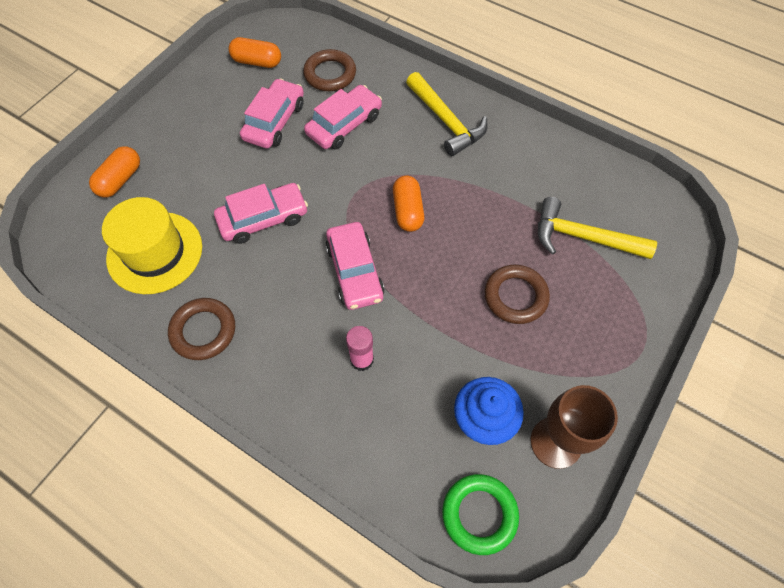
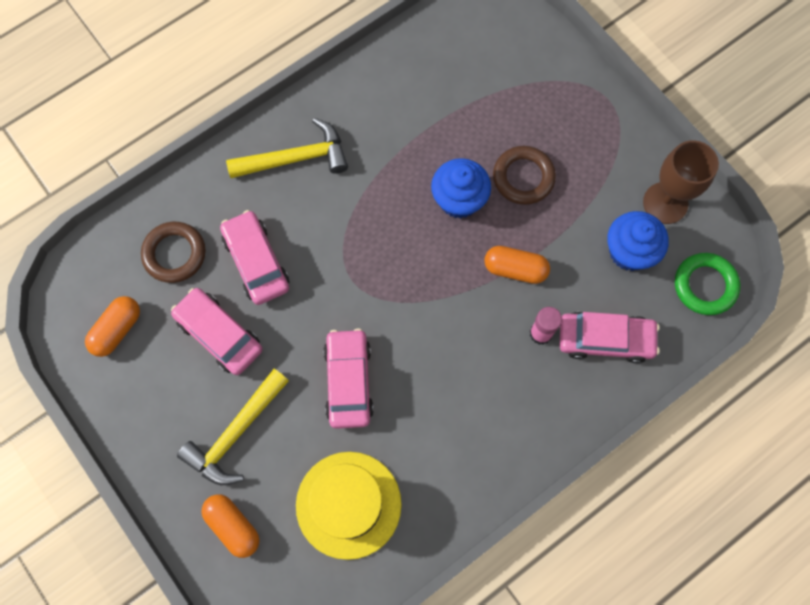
camera: 70 degrees left, 10 degrees up
(203, 331) = (460, 473): brown ring -> none
(354, 271) = (445, 310): pink car -> pink car (605, 339)
(408, 211) = (394, 236): orange capsule -> orange capsule (515, 269)
(466, 250) = (459, 200): none -> blue cupcake
(583, 237) = (483, 94): yellow hammer -> yellow hammer (236, 433)

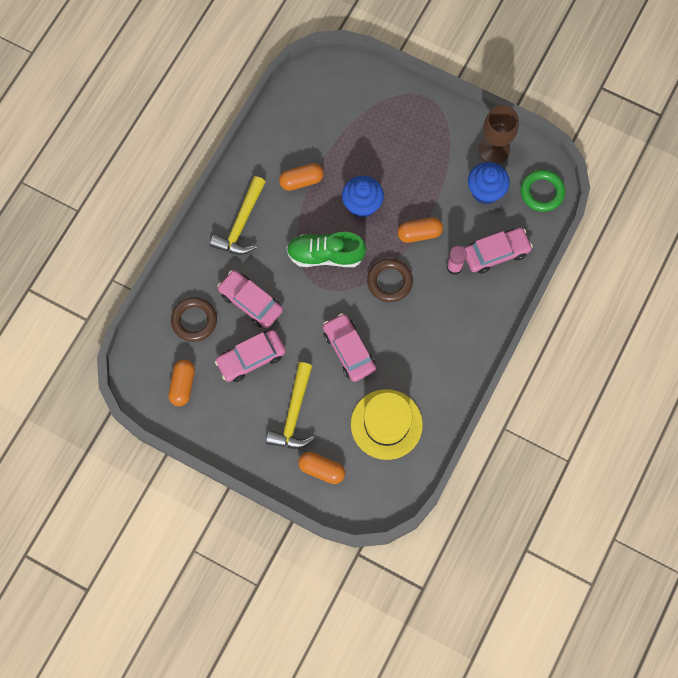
camera: 25 degrees left, 0 degrees up
(219, 334) = (251, 358): pink car -> pink car turned 45 degrees counterclockwise
(295, 158) = (241, 224): yellow hammer -> yellow hammer turned 150 degrees clockwise
(380, 244) = (325, 255): none -> green shoe
(397, 137) = (301, 181): none -> orange capsule
(523, 177) = (396, 172): brown ring -> brown ring (389, 282)

